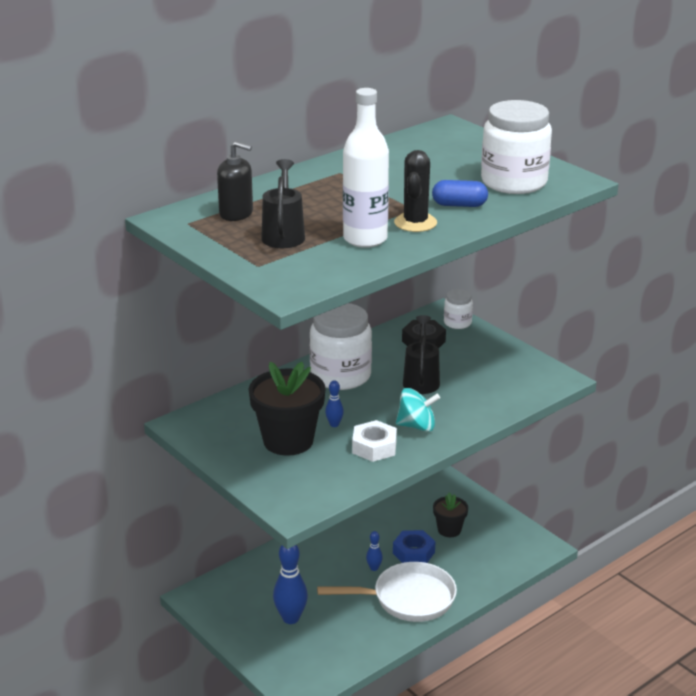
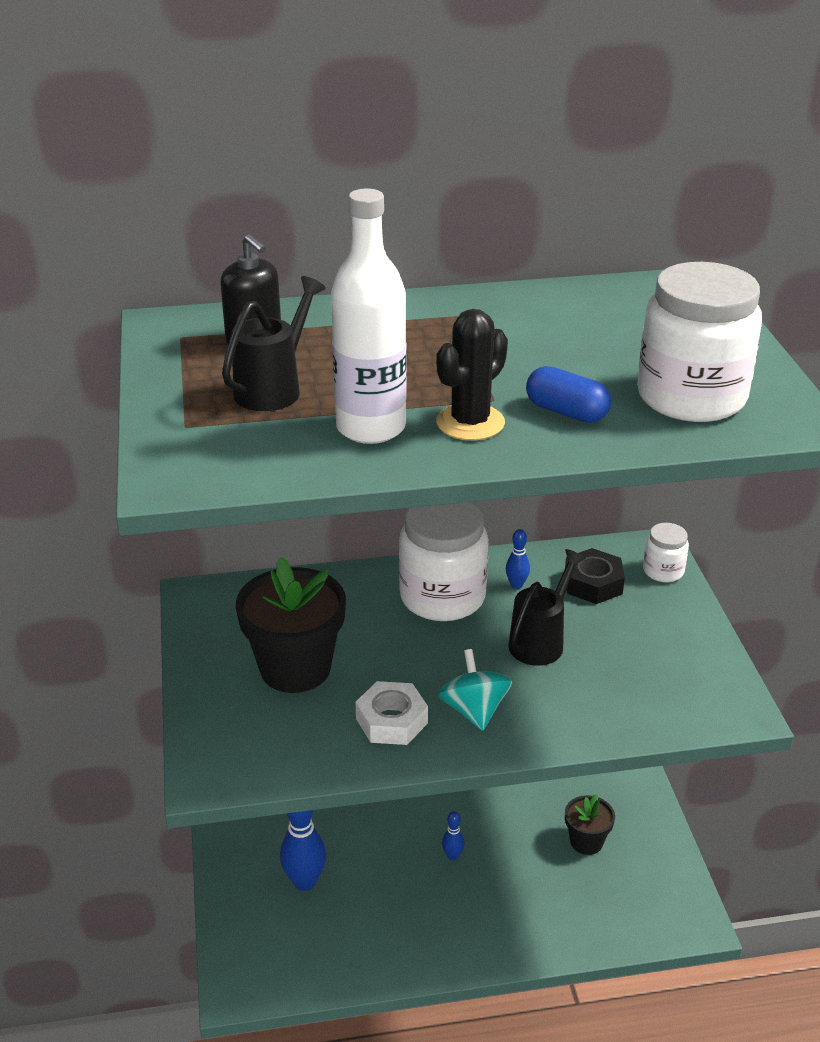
camera: 30 degrees right, 5 degrees up
(334, 424) = (372, 666): blue bowling pin -> blue bowling pin (516, 585)
(408, 599) = (462, 920): white pan -> none
(413, 552) = (517, 855): blue nut -> none
(416, 426) = (474, 710): turquoise spinning top -> turquoise spinning top turned 135 degrees counterclockwise

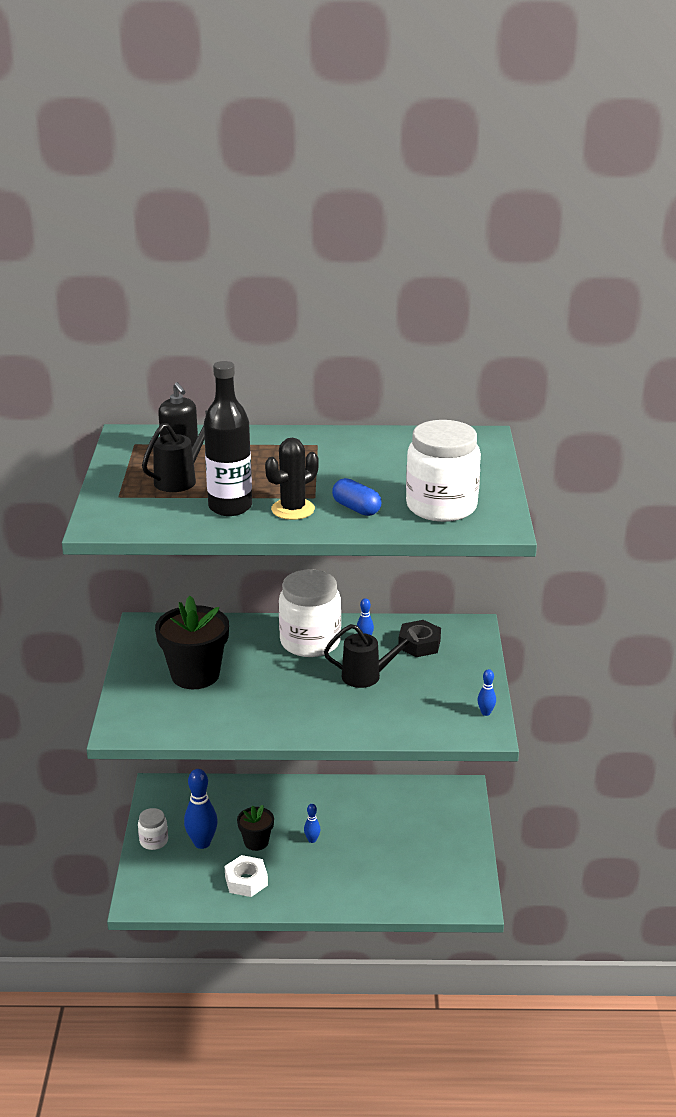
camera: 10 degrees right, 5 degrees down
(371, 428) = (230, 507): white bottle -> black bottle
(391, 721) = (248, 712): white nut -> white nut (246, 881)
(474, 710) = (305, 712): turquoise spinning top -> none
(540, 641) = (367, 676): black watering can -> black watering can turned 45 degrees clockwise
(586, 841) = (413, 843): black flower pot -> black flower pot (256, 842)
(663, 571) = (473, 641): white jar -> white jar (154, 841)
(725, 680) = (486, 713): none -> blue bowling pin

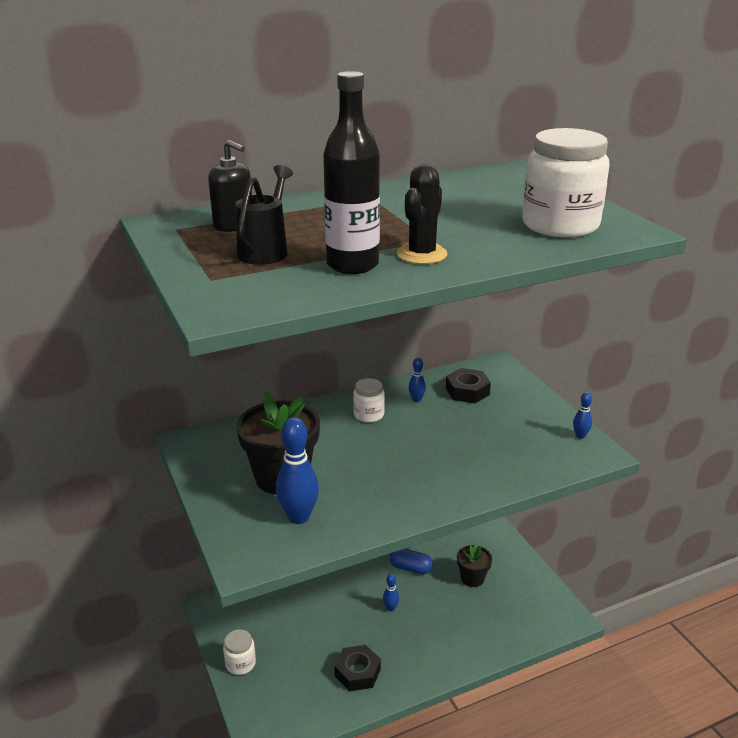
camera: 25 degrees left, 0 degrees up
(202, 843) = (290, 648): blue bowling pin -> blue bowling pin (299, 517)
(246, 881) = (357, 672): white nut -> black nut
(256, 842) = (341, 628): black flower pot -> black flower pot (472, 578)
(310, 642) = (369, 415): white jar -> white jar, size x0.49
(356, 508) = (484, 241): blue capsule -> blue capsule (410, 568)
(367, 676) = (448, 432): black watering can -> none

